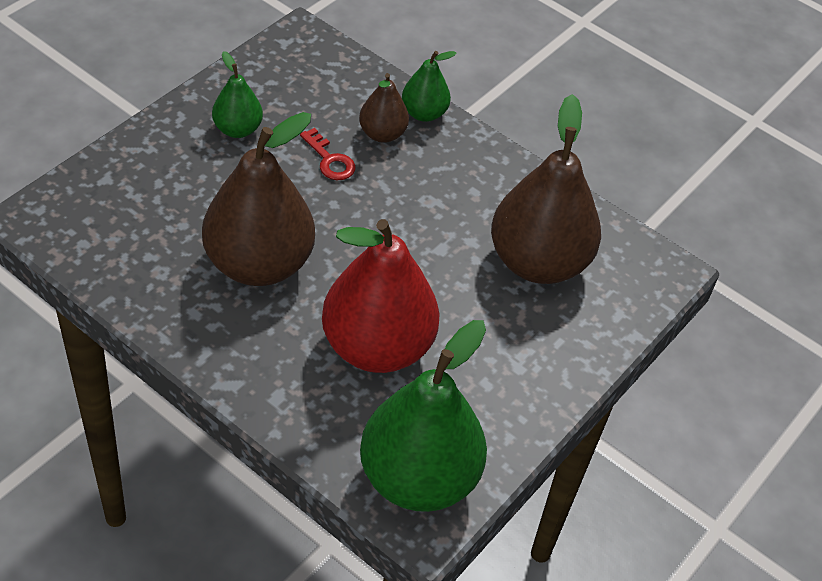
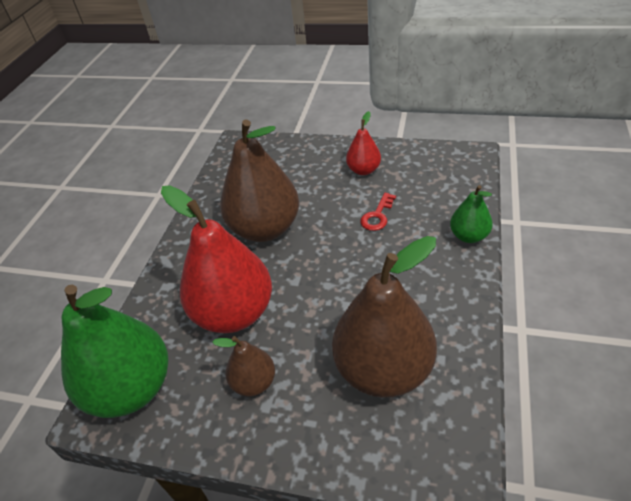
camera: 75 degrees right, 5 degrees down
(237, 129) = (364, 170): green pear -> red pear
(382, 134) = (426, 226): brown pear -> brown pear (254, 382)

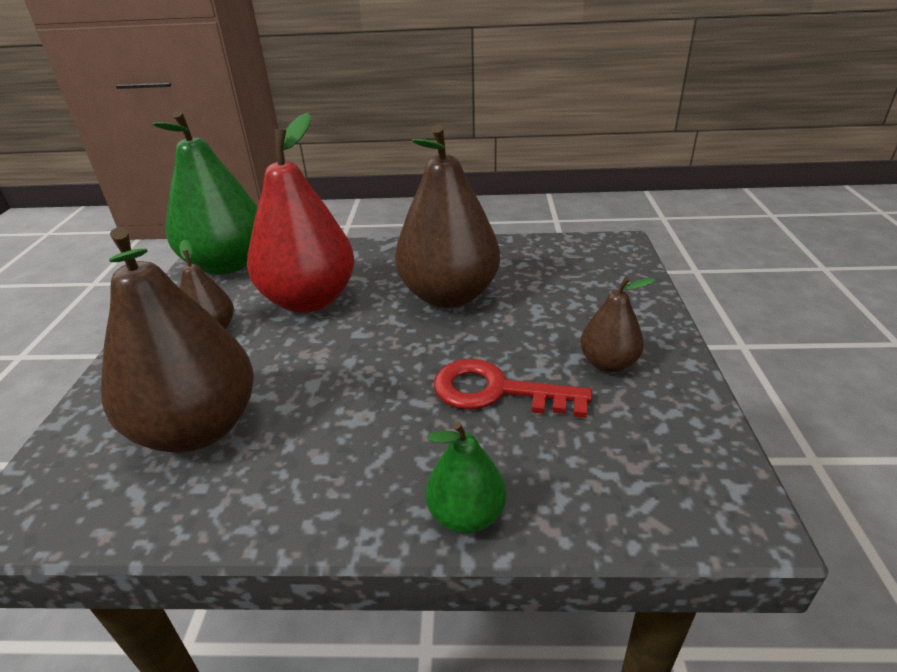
camera: 75 degrees right, 10 degrees down
(364, 170) = (608, 363): red pear -> brown pear
(377, 216) = (497, 391): red key -> red key, size x1.67

